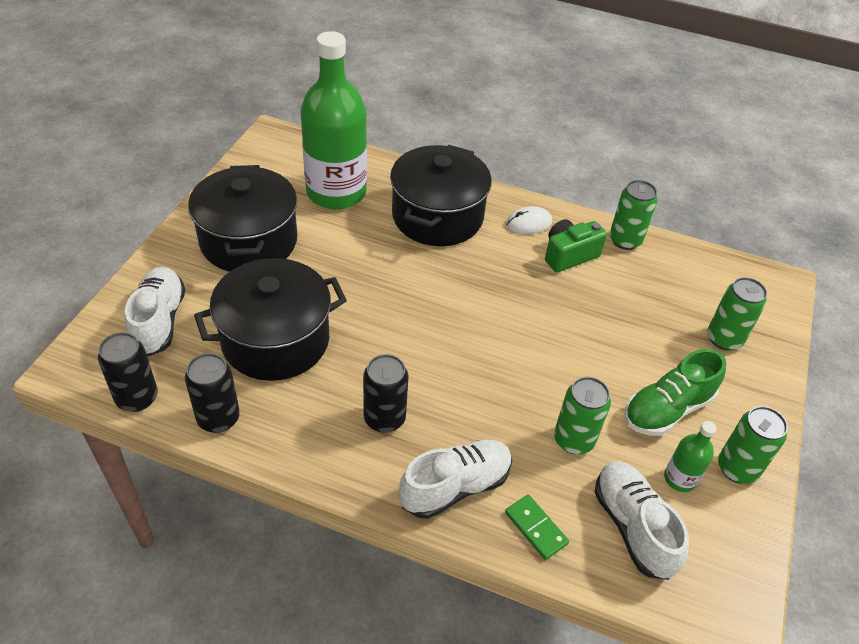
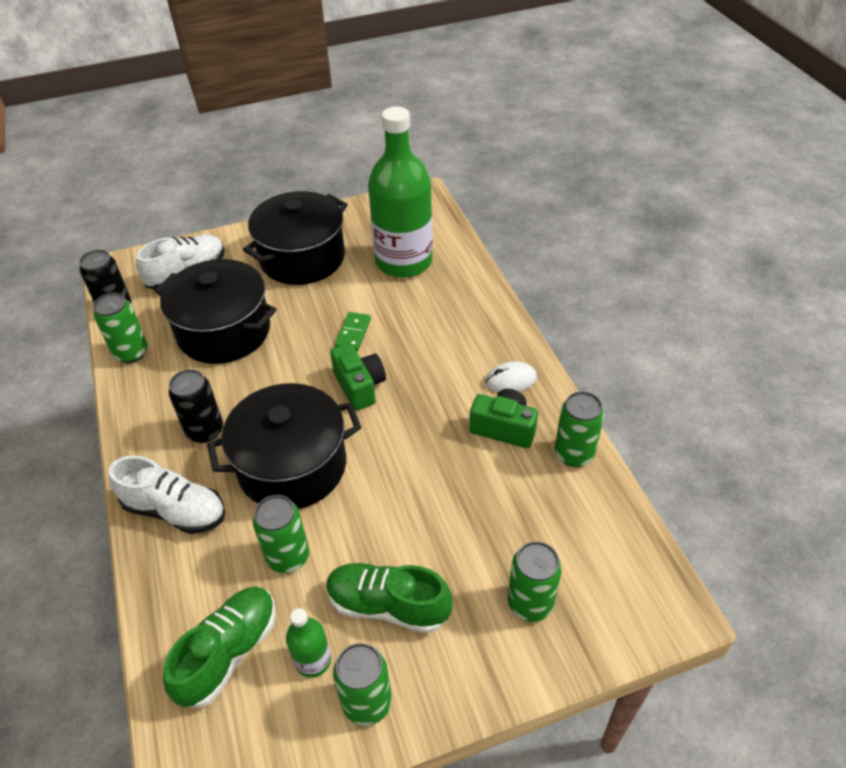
camera: 55 degrees right, 0 degrees up
(218, 418) = (131, 353): black can -> green can
(437, 216) = (447, 325): black pot -> black pot (292, 466)
(444, 299) = (359, 386): none -> green camera
(528, 223) = (510, 380): white mouse -> white mouse turned 45 degrees counterclockwise
(535, 528) = (175, 584): green domino -> green domino (353, 333)
(633, 527) = (229, 653): white shoe -> green shoe

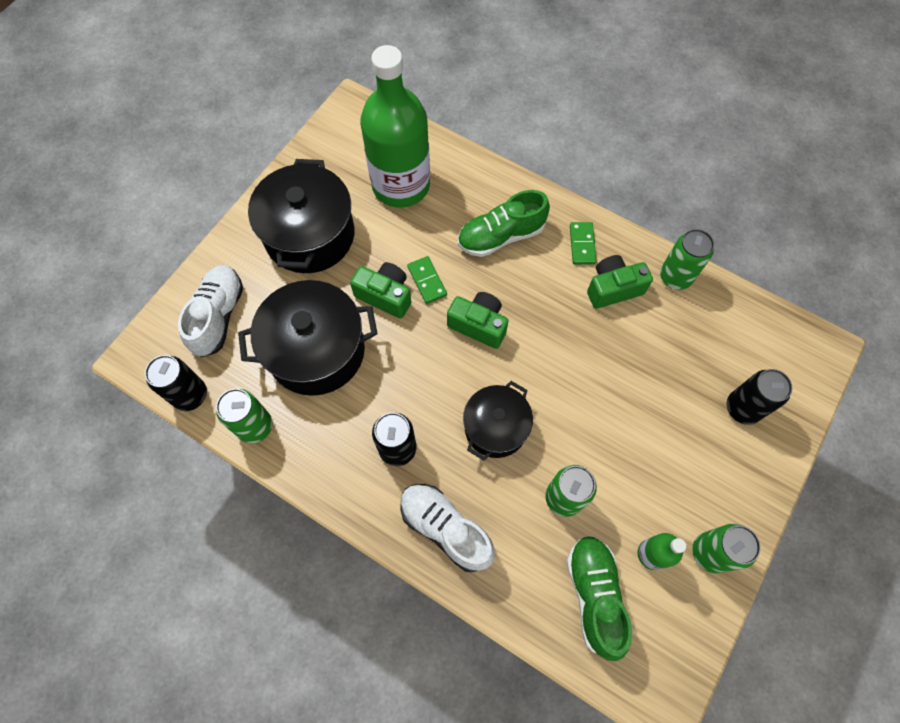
camera: 40 degrees left, 20 degrees up
(175, 510) = (445, 528): white shoe -> white shoe turned 120 degrees counterclockwise
(292, 466) = (495, 427): black pot -> black pot, size x0.62
(311, 325) = (385, 295): none -> green camera
(388, 605) = (661, 479): green shoe -> green shoe (501, 236)
(510, 380) = (582, 244): white mouse -> green domino
(530, 603) = (742, 408): green can -> black can

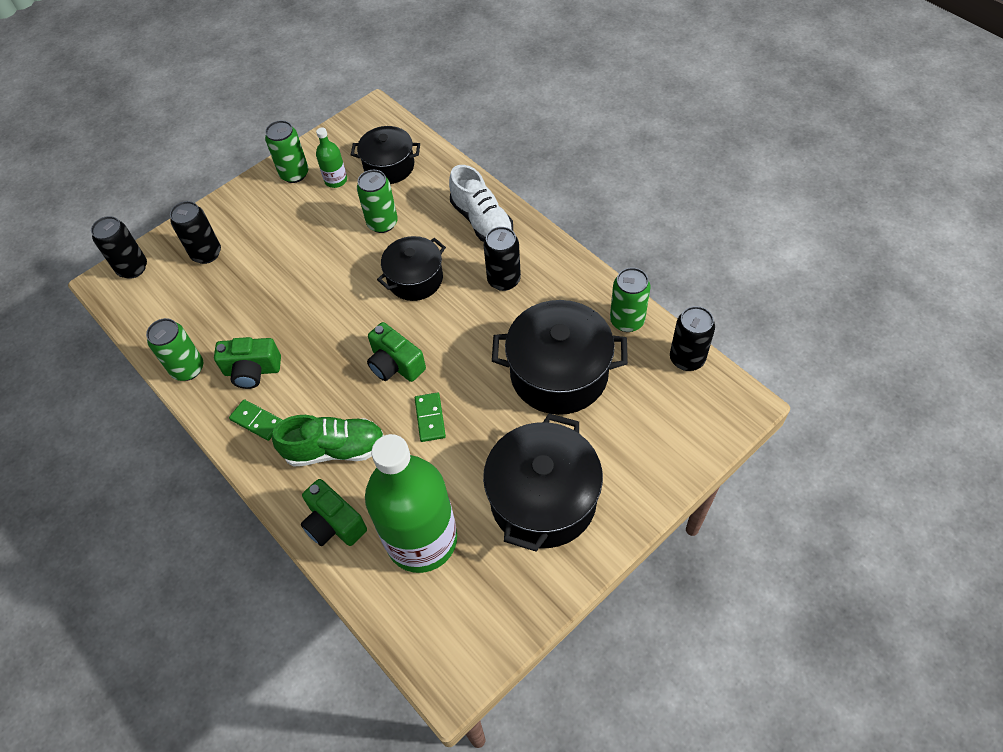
camera: 160 degrees left, 10 degrees down
(218, 316) = (655, 428): white shoe -> none
(385, 295) = (477, 412): green camera -> green camera (334, 524)
(582, 244) = (257, 421): green domino -> green domino turned 75 degrees counterclockwise
(594, 595) = (389, 166): green shoe -> black pot
(809, 371) = (133, 268): none -> black can

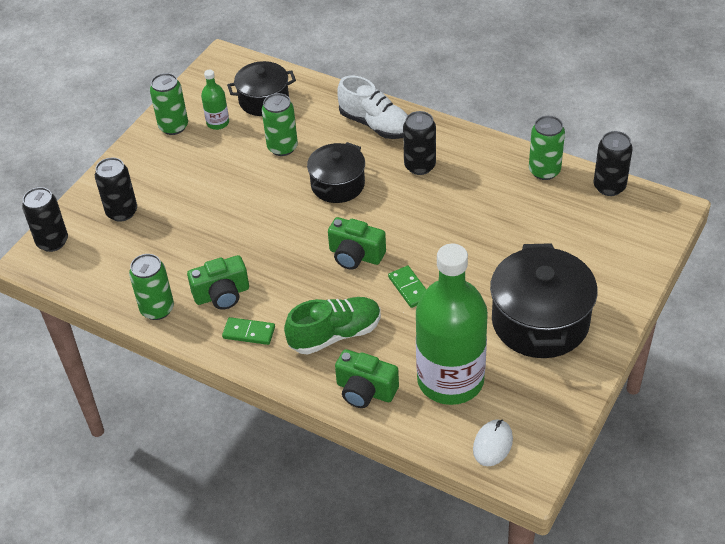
camera: 20 degrees left, 10 degrees down
(429, 631) = (492, 444): none -> white mouse
(559, 373) = (506, 225): black pot -> none

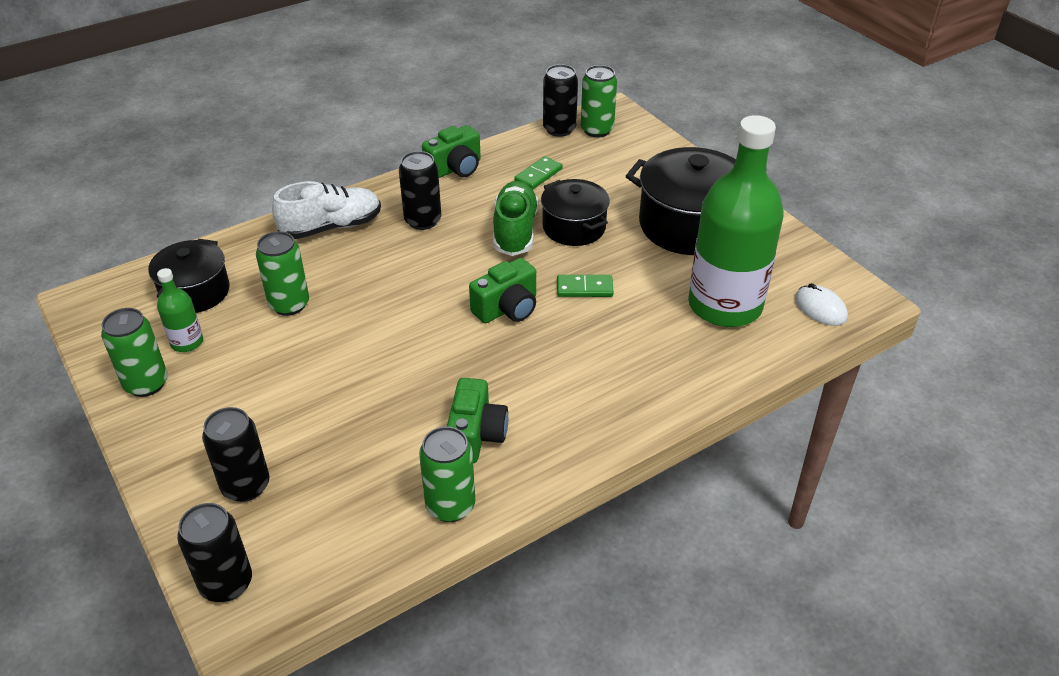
camera: 65 degrees left, 5 degrees down
(249, 333) = (554, 432): green domino -> green domino (538, 175)
(335, 335) = (608, 363): green shoe -> green shoe (515, 231)
(338, 185) = (391, 284): black pot -> black pot (574, 227)
(365, 390) = (701, 369): green camera -> green camera (455, 168)
(544, 171) = (506, 153): green can -> green can (597, 130)

